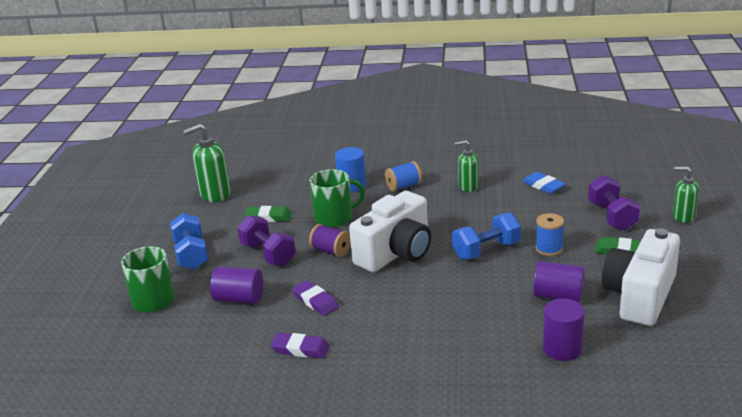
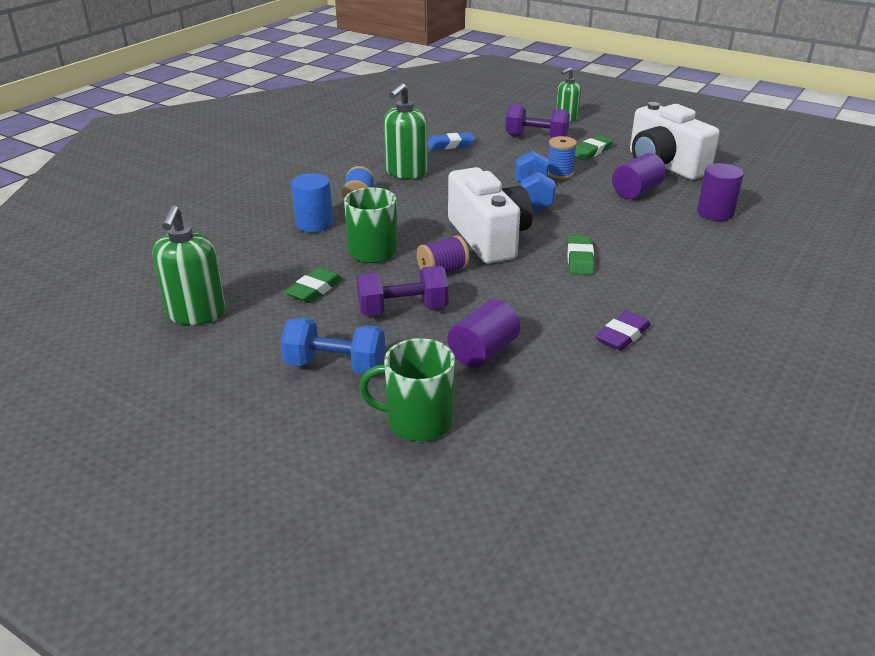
camera: 65 degrees left, 5 degrees up
(315, 301) = (536, 304): purple eraser -> none
(400, 301) = (580, 259): none -> green eraser
(468, 186) = (406, 172): green soap dispenser -> green soap dispenser, size x1.56

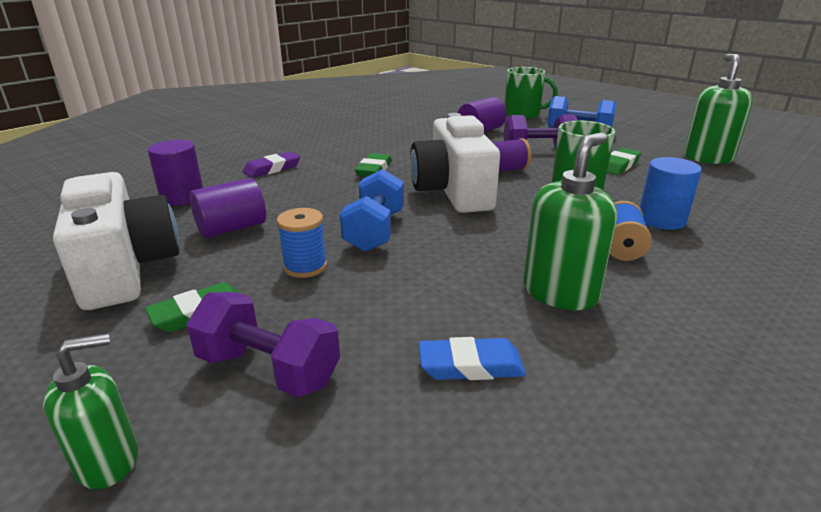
camera: 170 degrees left, 5 degrees down
(622, 335) = (383, 132): purple eraser -> purple eraser (272, 169)

